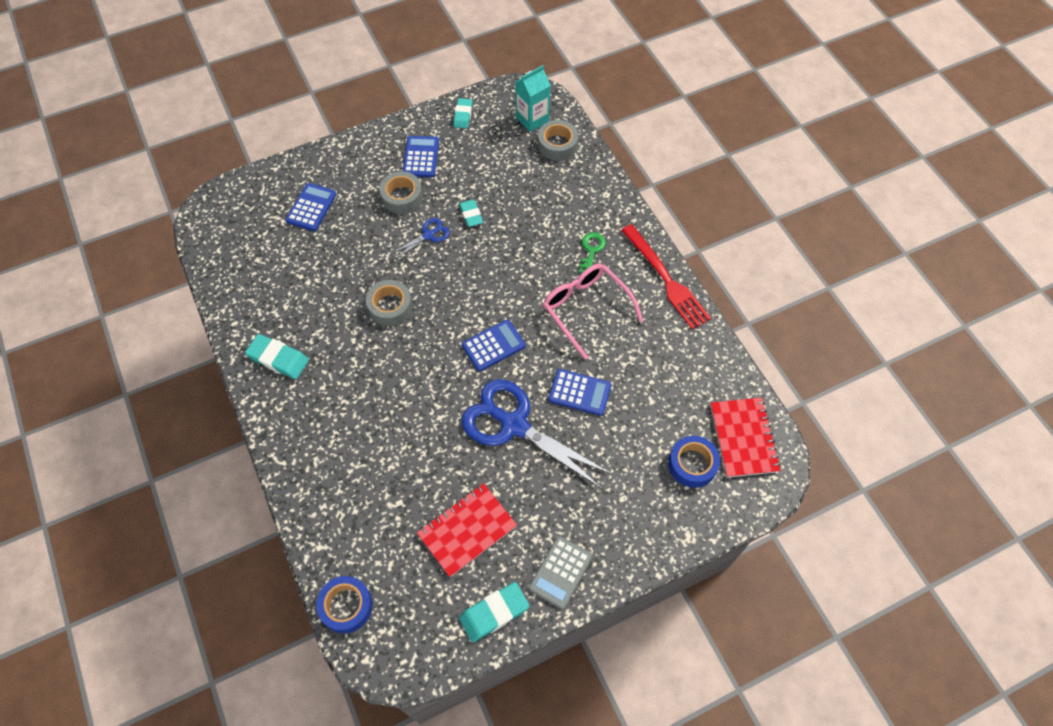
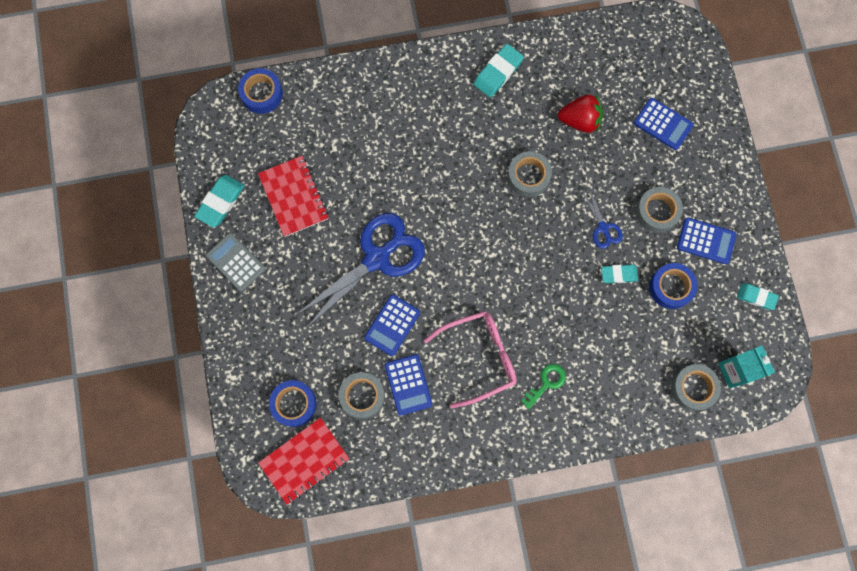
camera: 105 degrees right, 15 degrees up
(320, 275) = (580, 120): none -> red strawberry
(472, 175) = (671, 287): none -> blue tape
(493, 345) = (462, 260): blue calculator -> blue calculator (408, 384)
(494, 613) = (220, 202): turquoise eraser -> turquoise eraser turned 45 degrees clockwise
(591, 250) = (546, 383): green key -> green key turned 75 degrees counterclockwise
(660, 401) = (362, 396): none -> grey tape
(666, 279) = (493, 448): red fork -> none
(743, 438) = (304, 461): red notebook -> red notebook turned 45 degrees counterclockwise

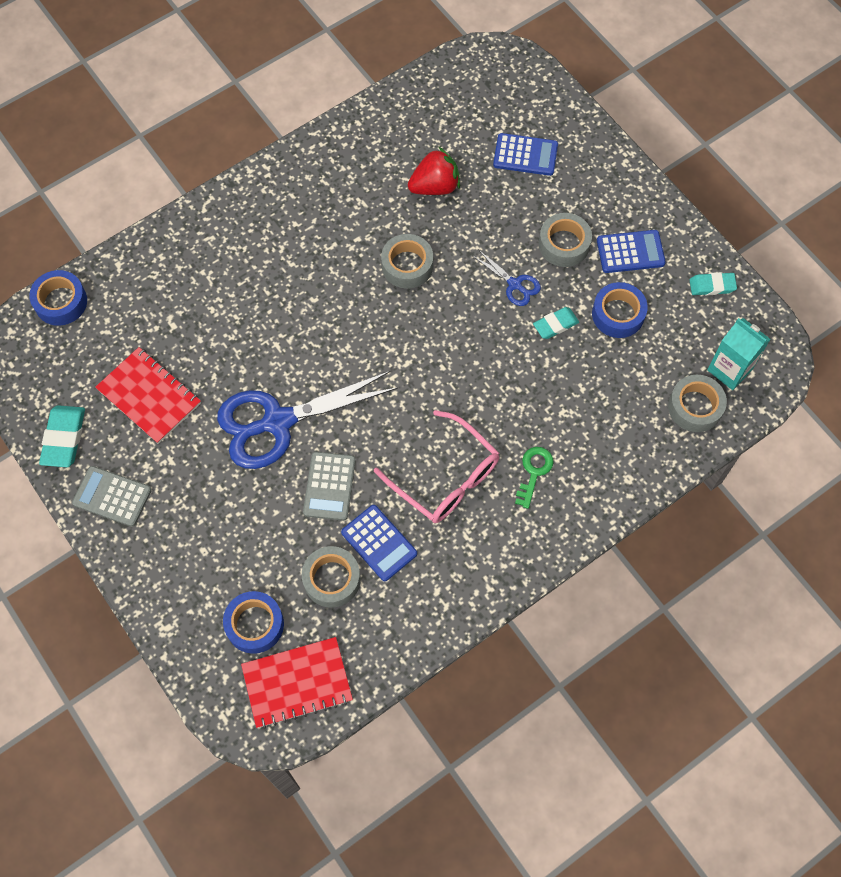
camera: 25 degrees left, 10 degrees down
(304, 461) = (297, 683): red notebook -> red notebook turned 45 degrees clockwise
(377, 258) = (277, 422): blue scissors -> blue scissors turned 135 degrees counterclockwise
(392, 325) = (329, 486): blue calculator -> grey calculator
(479, 357) = (445, 477): pink glasses -> pink glasses turned 90 degrees clockwise
(498, 72) = (322, 174): turquoise eraser -> none

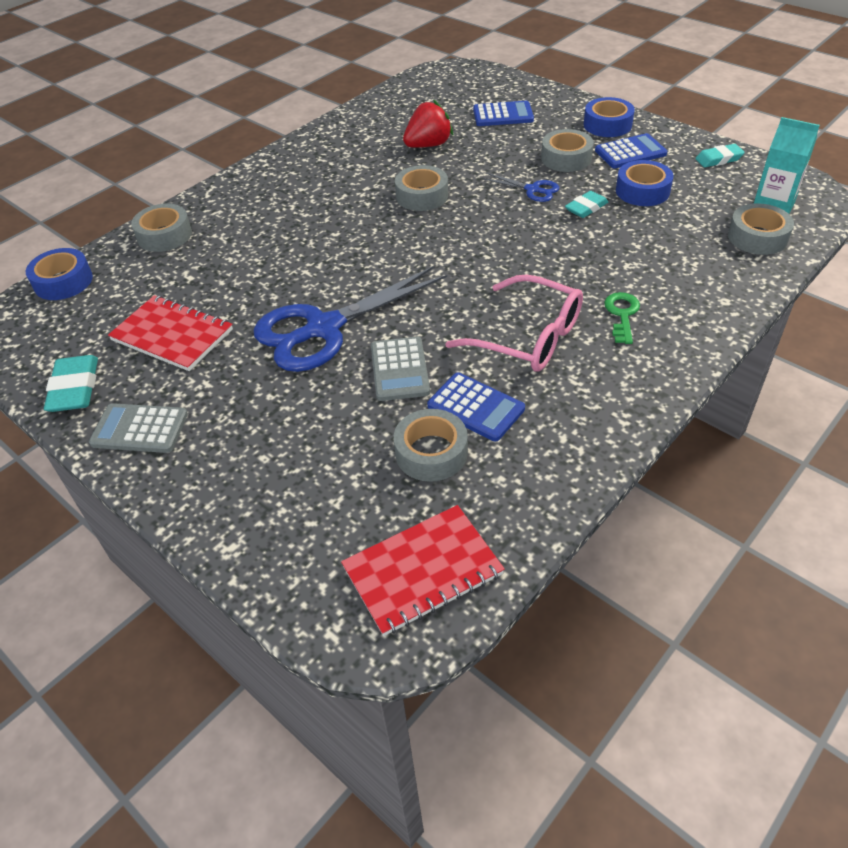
camera: 10 degrees left, 20 degrees down
(157, 260) = (164, 235): none -> grey tape
(254, 624) = (347, 518): blue tape -> blue tape (607, 125)

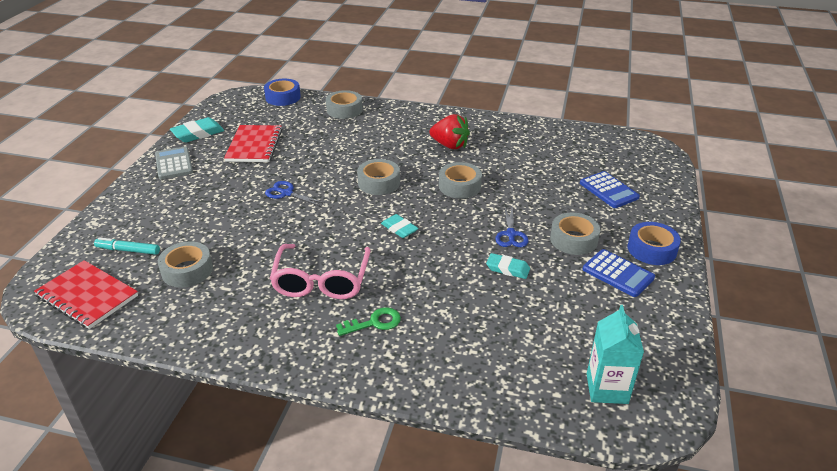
camera: 60 degrees right, 10 degrees down
(324, 328) = (286, 193): blue scissors -> blue scissors, size x0.45
(339, 511) = (128, 250): none -> turquoise marker
(399, 369) = (260, 234): grey calculator -> none
(428, 145) = (529, 169): red strawberry -> red strawberry (450, 145)
(475, 407) = (236, 277): blue calculator -> none
(642, 191) = (560, 295): blue tape -> none
(718, 159) = (660, 333): turquoise eraser -> turquoise eraser (399, 229)
(757, 237) = (544, 386): grey tape -> grey tape (379, 183)

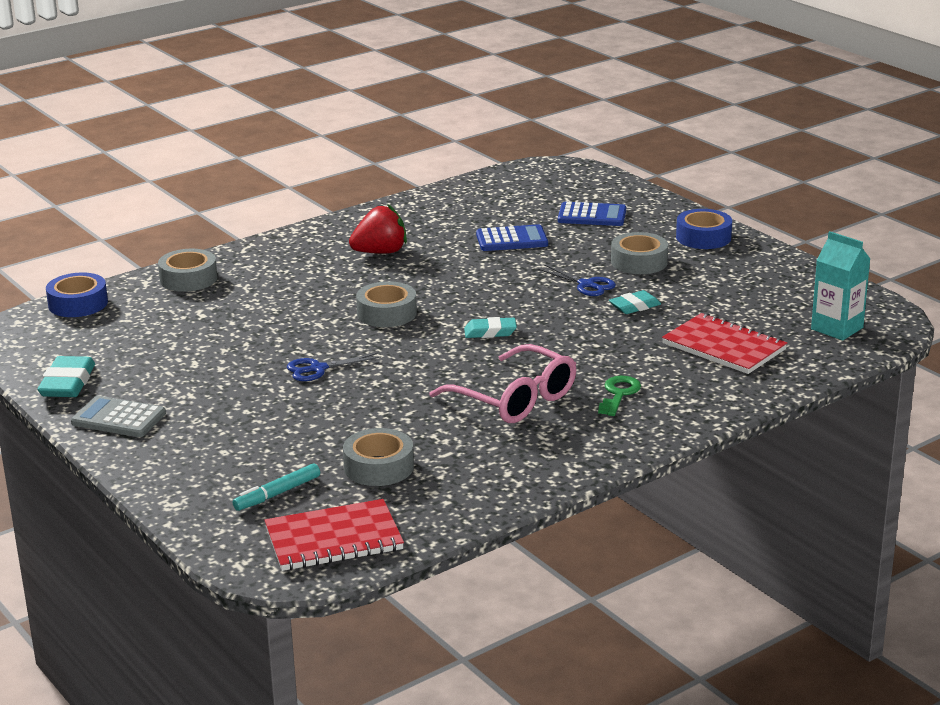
camera: 50 degrees left, 10 degrees down
(254, 145) = (170, 356): red notebook -> red notebook (724, 347)
(459, 186) = (466, 276): grey tape -> none
(618, 273) = (713, 265): blue calculator -> blue calculator (511, 240)

